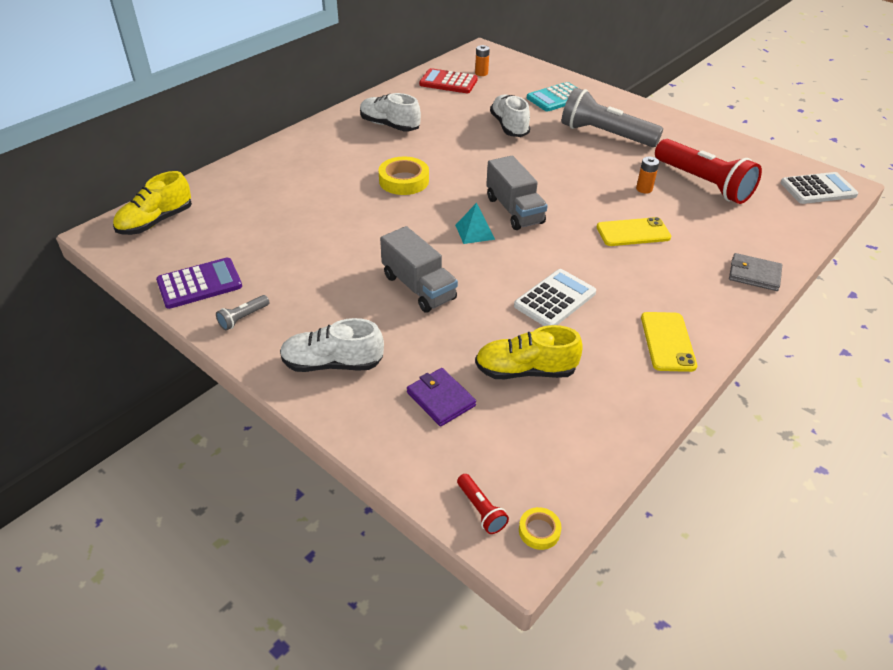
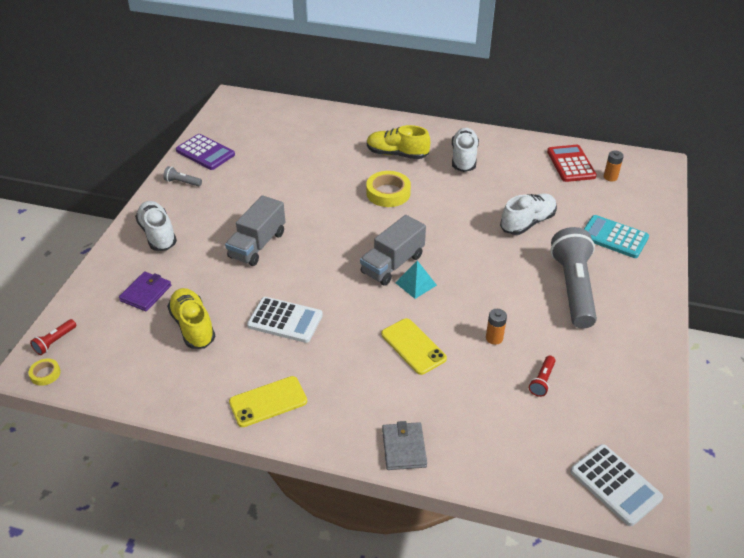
camera: 65 degrees right, 0 degrees up
(156, 222) = (257, 110): yellow shoe -> yellow shoe (397, 154)
(475, 232) = (345, 251): turquoise pyramid -> turquoise pyramid (416, 284)
(703, 183) = (542, 381): red flashlight -> red flashlight, size x0.41

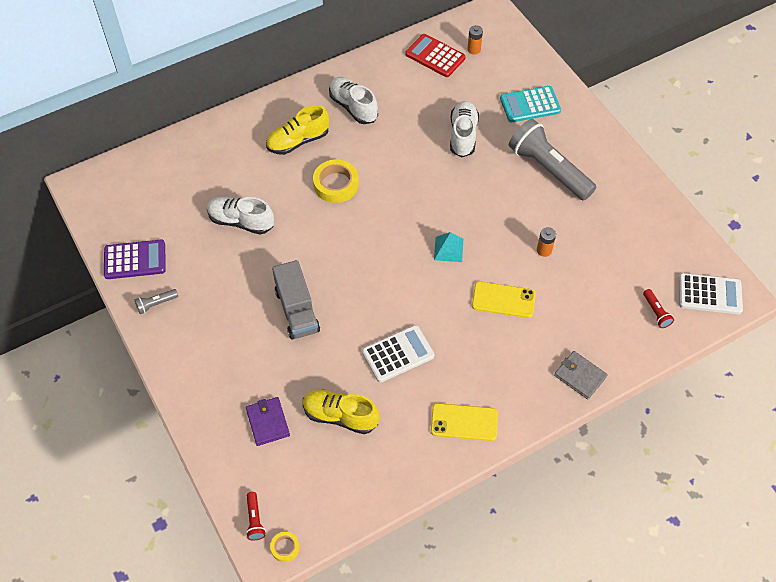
camera: 45 degrees left, 15 degrees up
(158, 234) = (204, 367): white shoe -> white shoe (241, 221)
(268, 402) = (464, 422): yellow phone -> yellow phone turned 75 degrees clockwise
(392, 264) = (414, 246): grey truck -> none
(542, 381) = (603, 258): red flashlight -> red flashlight (656, 312)

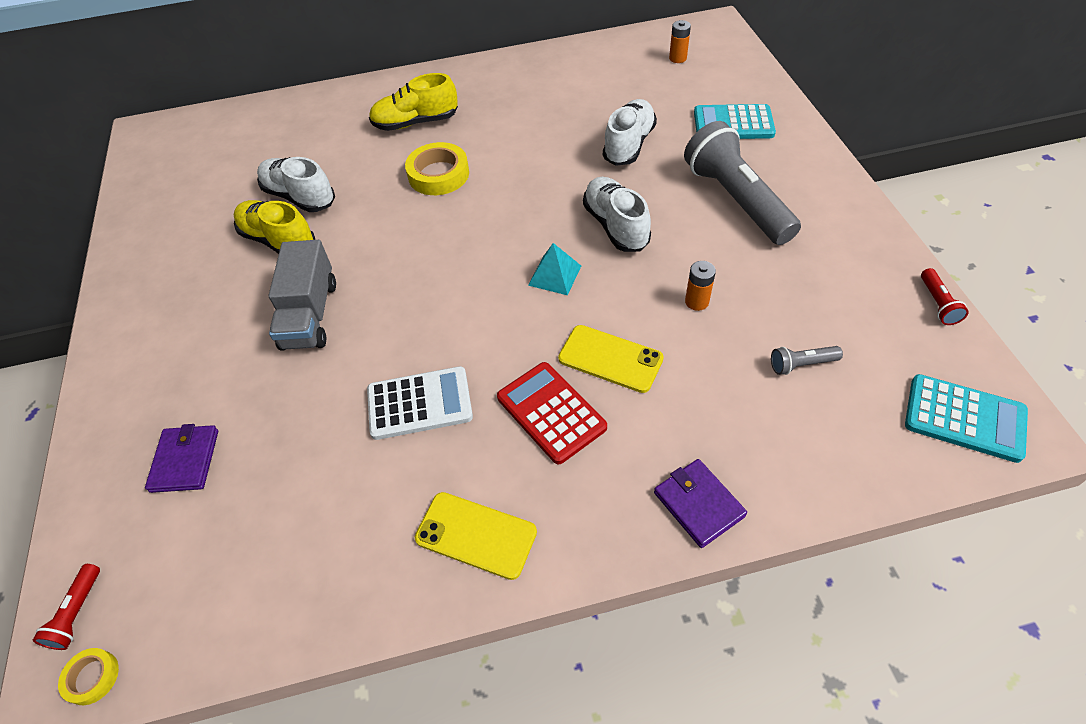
camera: 20 degrees right, 5 degrees down
(135, 260) = (150, 218): purple calculator -> none
(156, 304) = (141, 272): grey flashlight -> grey flashlight (801, 364)
(340, 416) = (291, 477): yellow shoe -> yellow shoe (279, 240)
(353, 107) = (500, 97): white shoe -> white shoe (615, 226)
(435, 56) = (625, 59): red calculator -> red calculator (551, 412)
(580, 376) = (698, 504): grey wallet -> purple wallet
(656, 312) = (860, 428): red flashlight -> red flashlight (937, 303)
(709, 294) = (964, 418): white calculator -> turquoise calculator

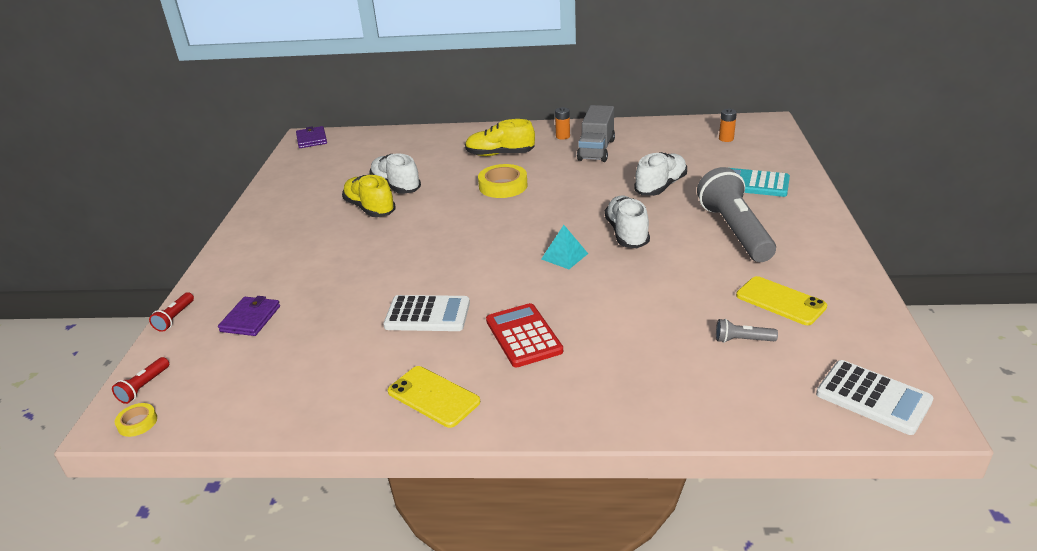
camera: 15 degrees right, 20 degrees down
(310, 315) = (372, 252): grey truck -> grey truck (596, 150)
(610, 359) = (585, 312): yellow phone -> yellow phone (780, 301)
(696, 301) = (671, 288): orange battery -> orange battery (563, 136)
(698, 504) = (615, 410): purple wallet -> purple wallet (311, 139)
(937, 303) = (883, 320): red flashlight -> red flashlight (175, 318)
(964, 418) = (873, 398): turquoise calculator -> white calculator

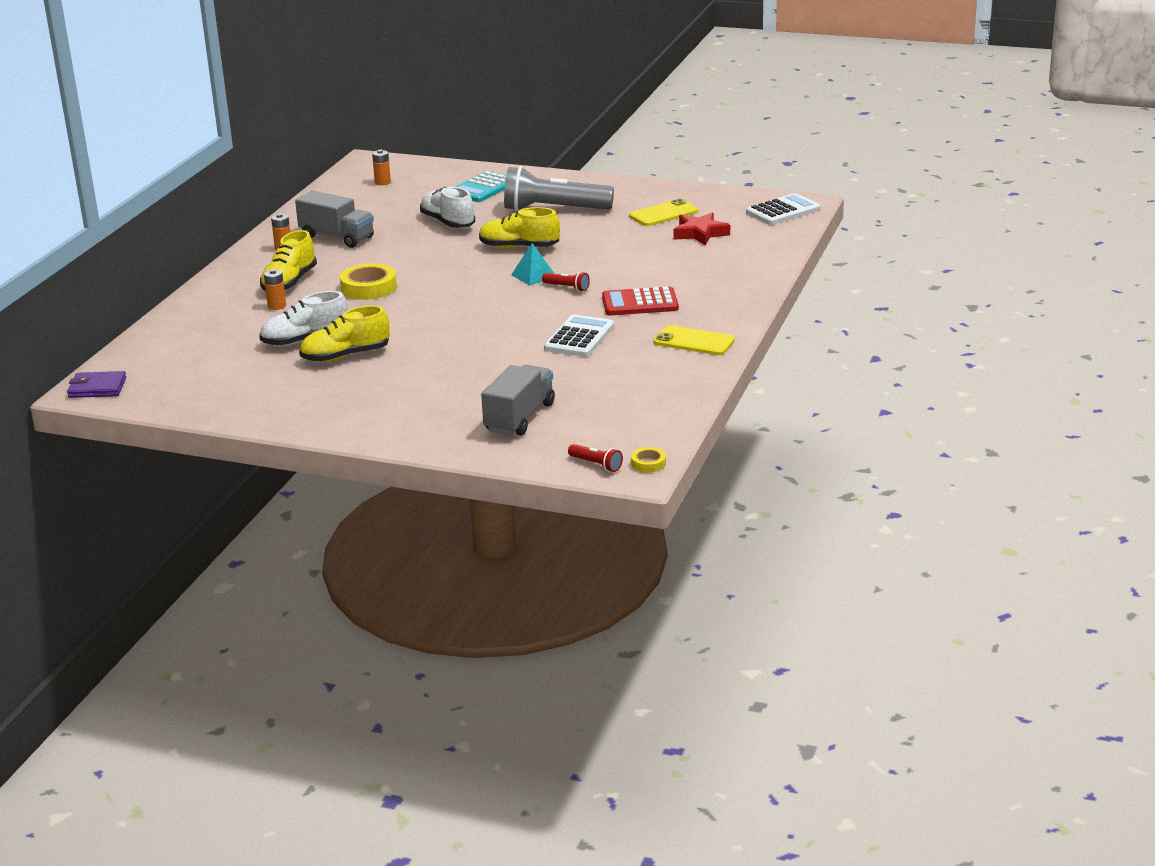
camera: 75 degrees left, 5 degrees down
(175, 318) = (485, 457): red flashlight -> red flashlight (567, 287)
(250, 319) = (519, 417): purple wallet -> grey truck
(433, 397) = (694, 341): yellow phone -> yellow phone turned 60 degrees clockwise
(455, 160) = (277, 306): none -> orange battery
(627, 233) = (519, 247): white shoe -> yellow shoe
(742, 340) = (700, 233): grey flashlight -> red star

